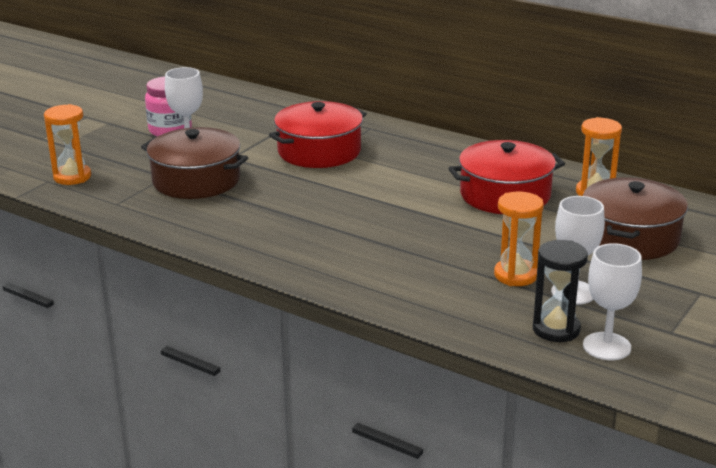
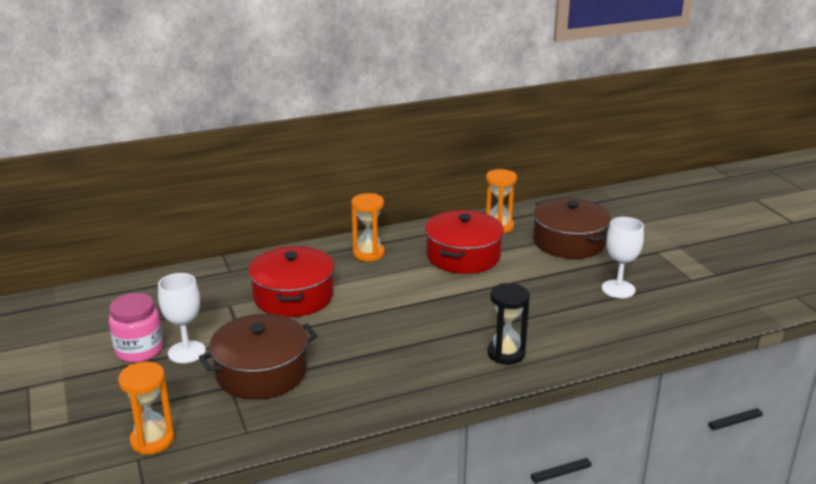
camera: 55 degrees left, 0 degrees up
(516, 275) = (577, 298): orange hourglass -> orange hourglass (368, 254)
(556, 329) = (657, 314): black hourglass -> black hourglass (506, 353)
(606, 346) = (691, 306): white goblet -> none

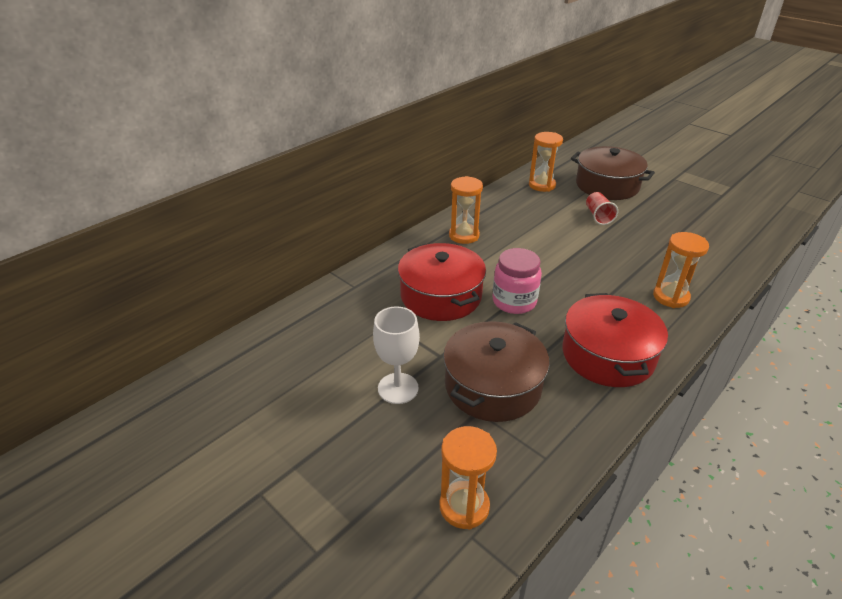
camera: 25 degrees left, 10 degrees up
(139, 350) = (346, 403): pink jar -> pink jar (514, 301)
(463, 256) = (543, 217): red pot -> red pot (608, 355)
(506, 353) = (671, 297): black hourglass -> orange hourglass
(522, 268) = (598, 216): none -> red cup
(618, 289) = (684, 216): white goblet -> none

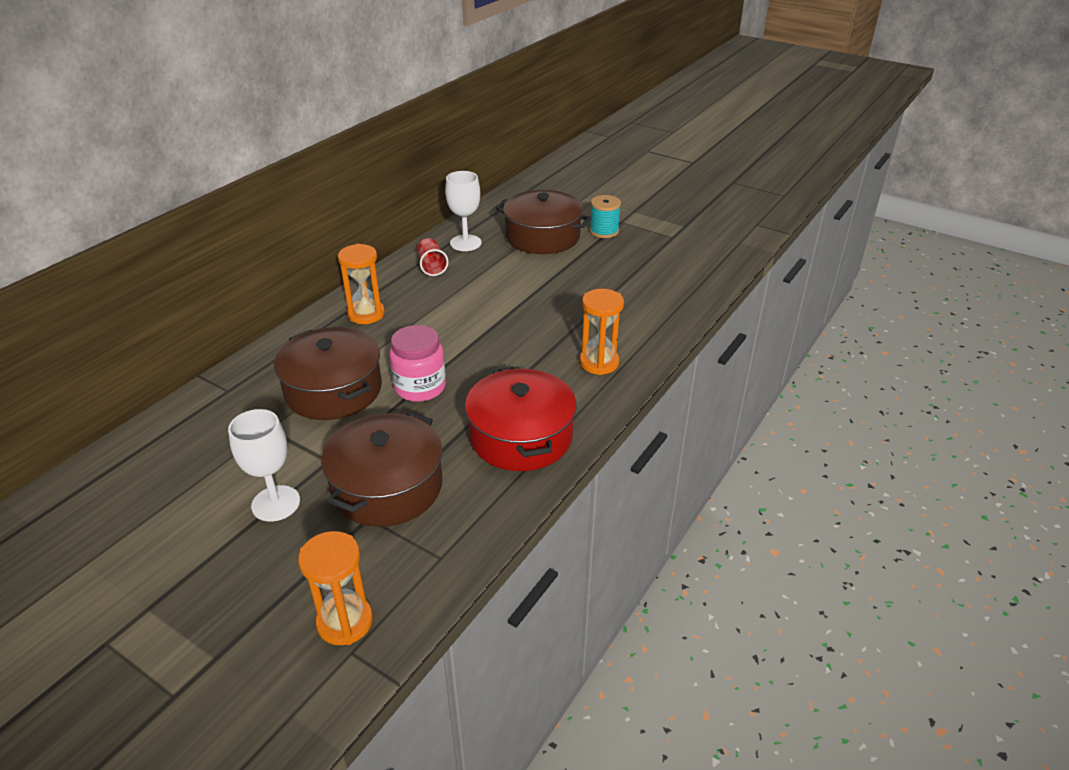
camera: 10 degrees left, 0 degrees up
(441, 296) = (333, 390): red pot -> brown pot
(542, 185) = (465, 243): orange hourglass -> white goblet
(598, 216) = (528, 275): red cup -> red cup (432, 266)
(660, 185) = (604, 231): none -> turquoise spool

